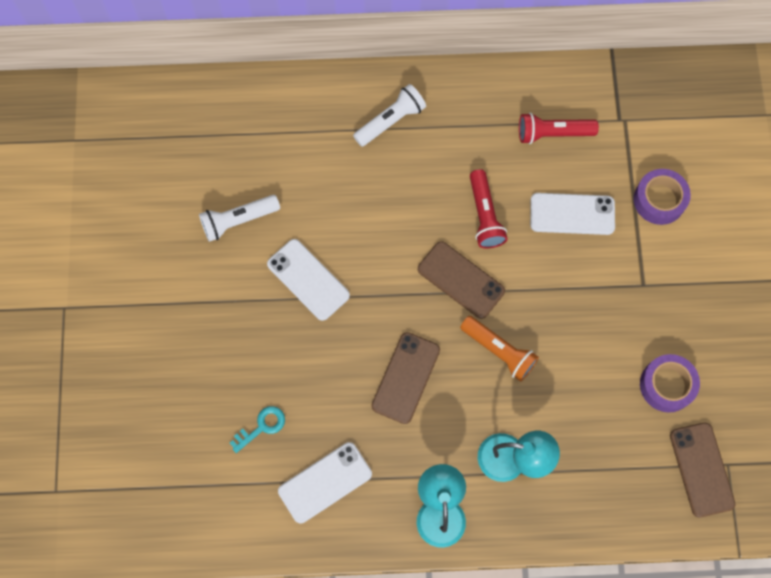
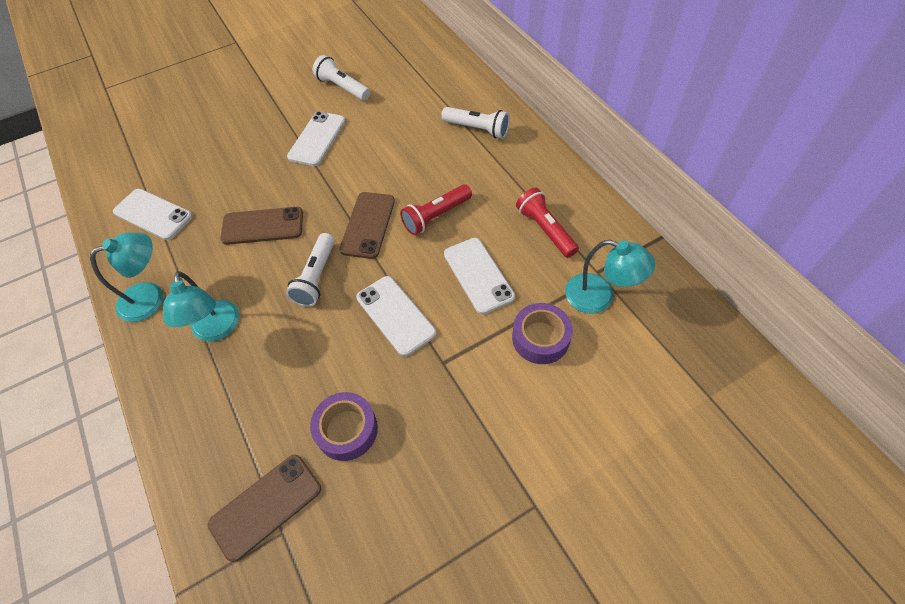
camera: 65 degrees right, 15 degrees down
(262, 427) = (187, 162): turquoise key -> none
(499, 351) = (316, 277): orange flashlight -> white flashlight
(577, 301) = (395, 315): none -> white phone
(645, 134) = (599, 297): none -> turquoise lamp

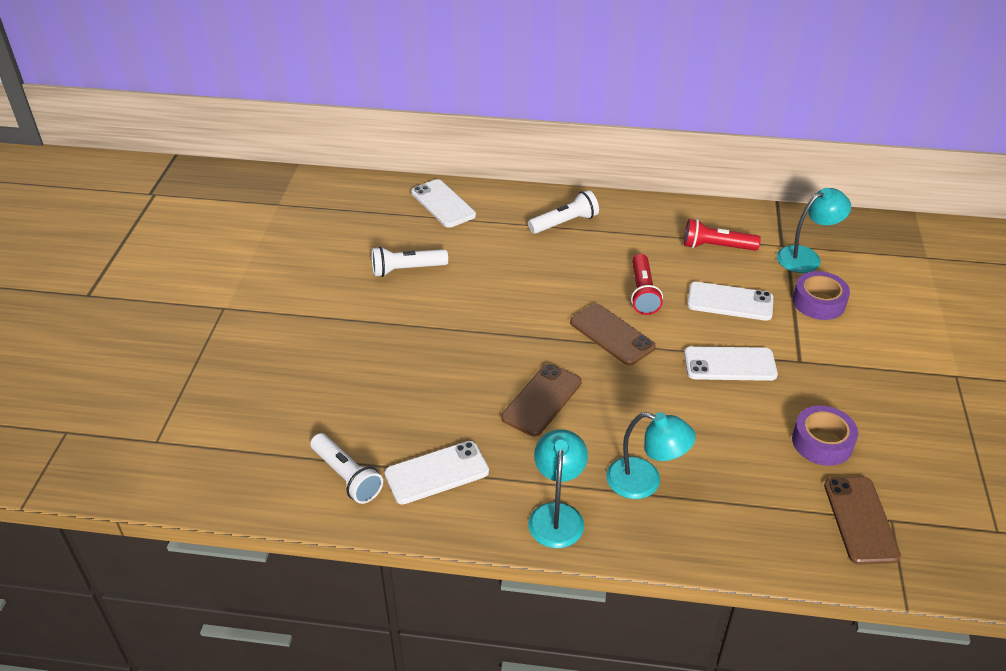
camera: 55 degrees left, 15 degrees down
(316, 277) = (643, 392): white flashlight -> white flashlight (347, 476)
(317, 139) = (461, 316): white phone -> white phone (443, 204)

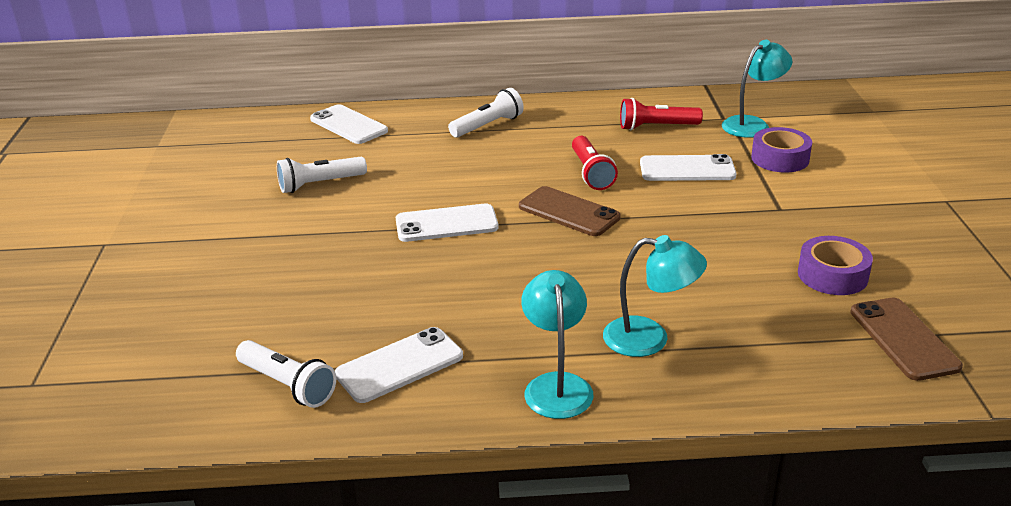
camera: 10 degrees left, 10 degrees down
(542, 400) = (507, 279): brown phone -> none
(730, 364) = (706, 221): white phone -> white phone (446, 224)

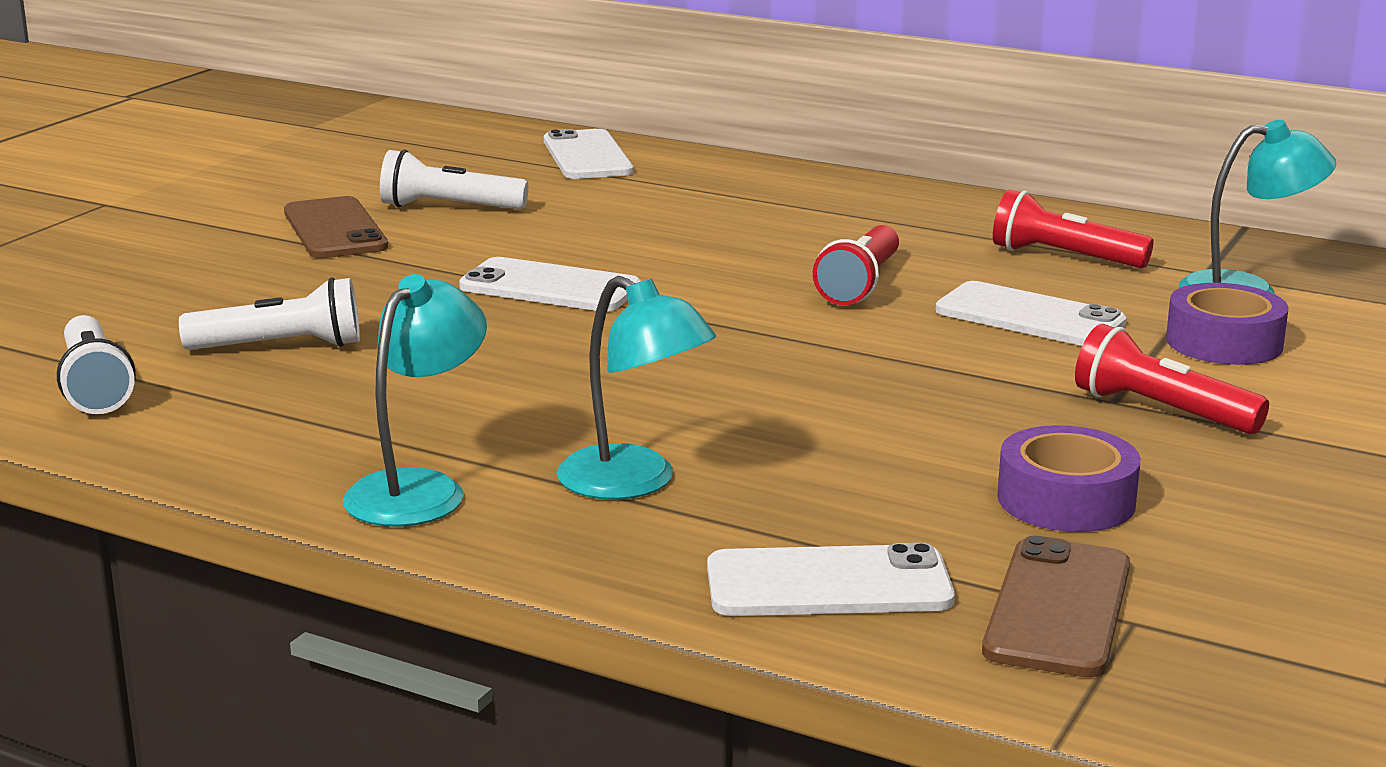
camera: 30 degrees right, 10 degrees down
(399, 365) = (253, 408): white phone -> white phone (828, 584)
(488, 126) = (788, 199): white flashlight -> white flashlight (281, 347)
(568, 212) = (749, 318): brown phone -> brown phone (335, 230)
(804, 208) = (1161, 411): none -> red flashlight

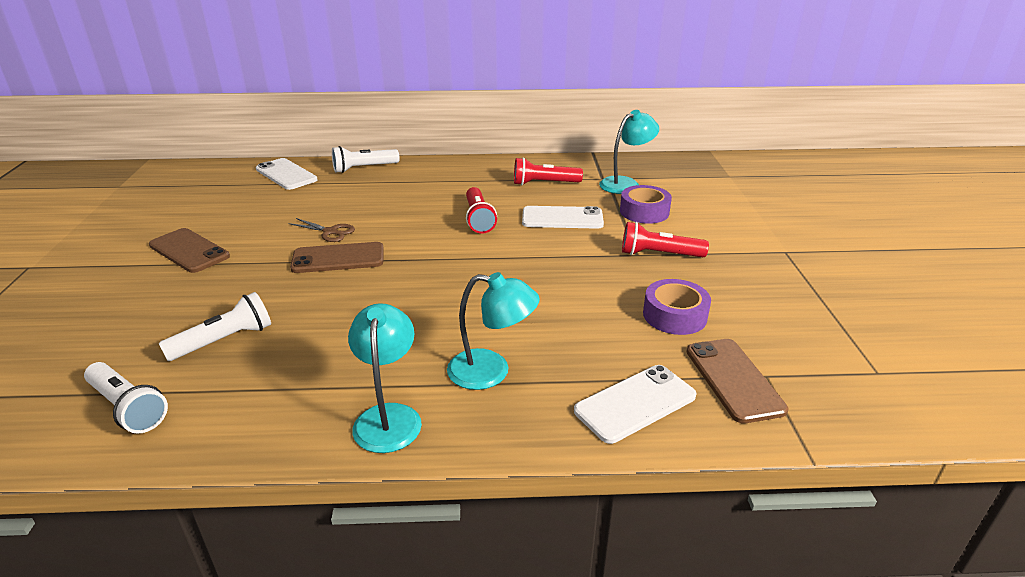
camera: 30 degrees left, 10 degrees up
(448, 207) = (241, 221): white flashlight -> white flashlight (364, 168)
(550, 287) = (338, 258): white phone -> brown phone
(575, 250) = (330, 232): none -> brown scissors

